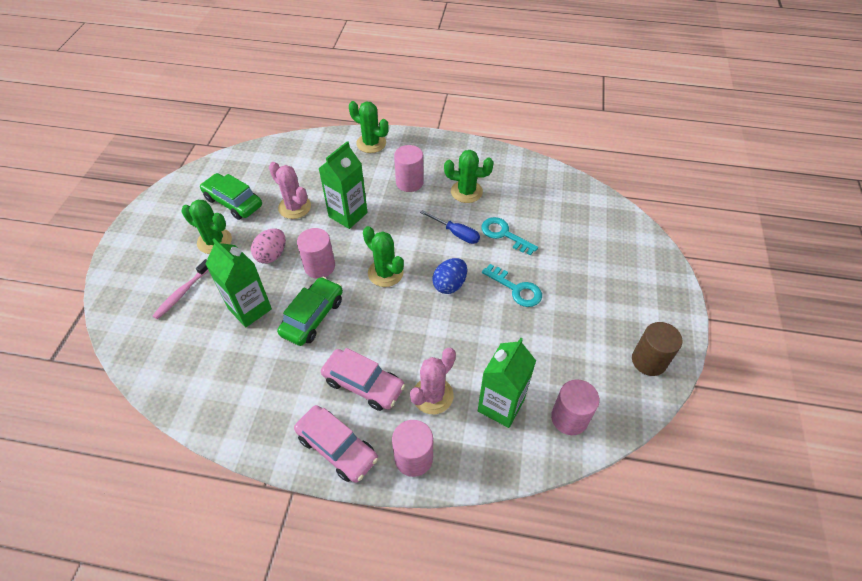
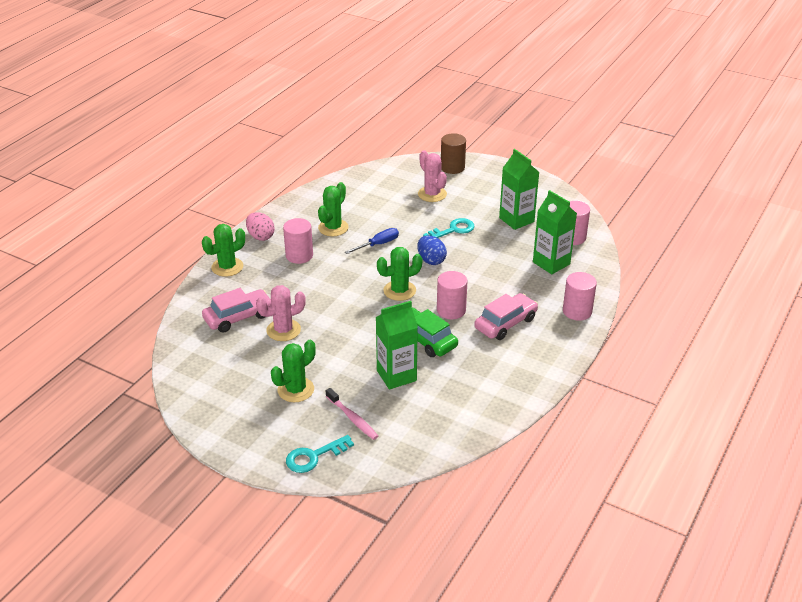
camera: 70 degrees left, 15 degrees down
(233, 202) = (247, 371): green car -> none
(272, 255) = (338, 353): pink egg -> pink egg (260, 236)
(319, 266) = (370, 326): pink cylinder -> pink cylinder (451, 310)
(337, 448) = (555, 346): pink car -> pink car (238, 317)
(348, 214) = (316, 299): green carton -> green carton (516, 220)
(432, 395) = (530, 292): pink cactus -> pink cactus (432, 194)
(504, 234) = (394, 221): turquoise key -> turquoise key (314, 456)
(649, 361) = (543, 193): brown cylinder -> brown cylinder (452, 167)

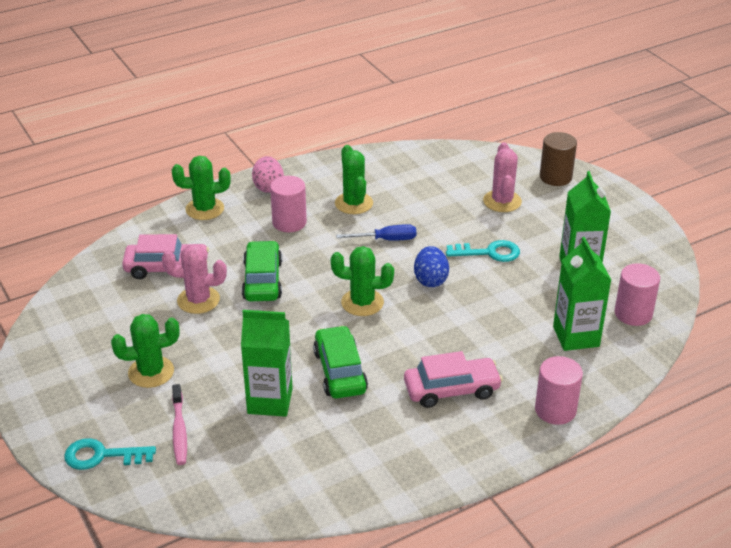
camera: 30 degrees right, 0 degrees up
(317, 300) = (262, 280): none -> green car
(333, 228) = (353, 203): green cactus -> green cactus turned 75 degrees counterclockwise
(451, 310) = (400, 348): pink cylinder -> none

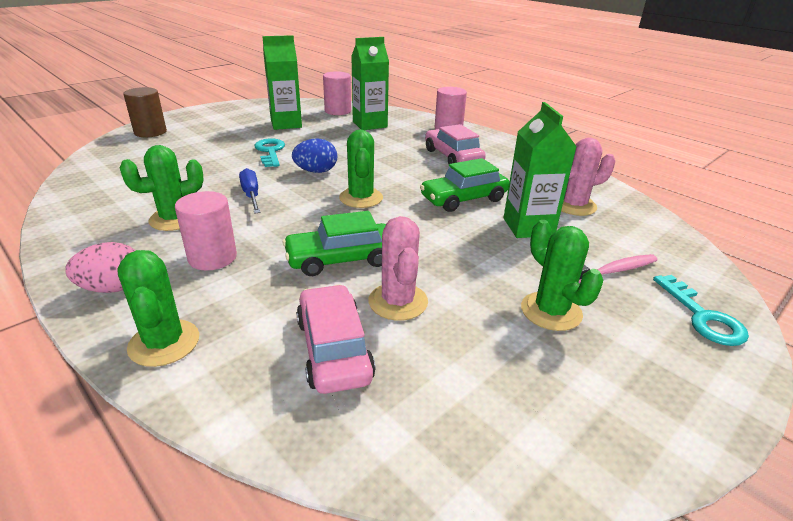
camera: 105 degrees left, 5 degrees down
(502, 201) = (187, 150): pink cactus -> pink cactus (574, 205)

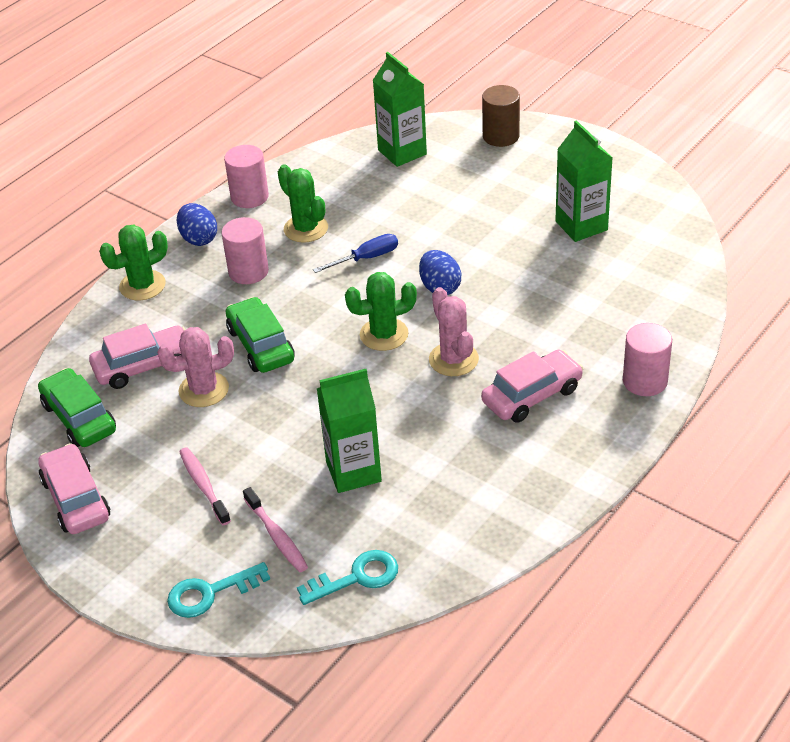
camera: 85 degrees right, 10 degrees up
(113, 288) = (199, 239): pink egg -> blue egg
(270, 152) = (482, 239): turquoise key -> turquoise key (357, 577)
(338, 111) = (661, 258): pink cylinder -> pink cylinder (249, 197)
(370, 124) = (620, 299): green carton -> green carton (402, 152)
(463, 199) = (407, 415): green car -> green car (79, 417)
(551, 311) = (203, 485): green cactus -> pink toothbrush
(574, 205) = (419, 514): pink cactus -> pink cactus (453, 359)
(585, 430) = (76, 499): none -> pink car

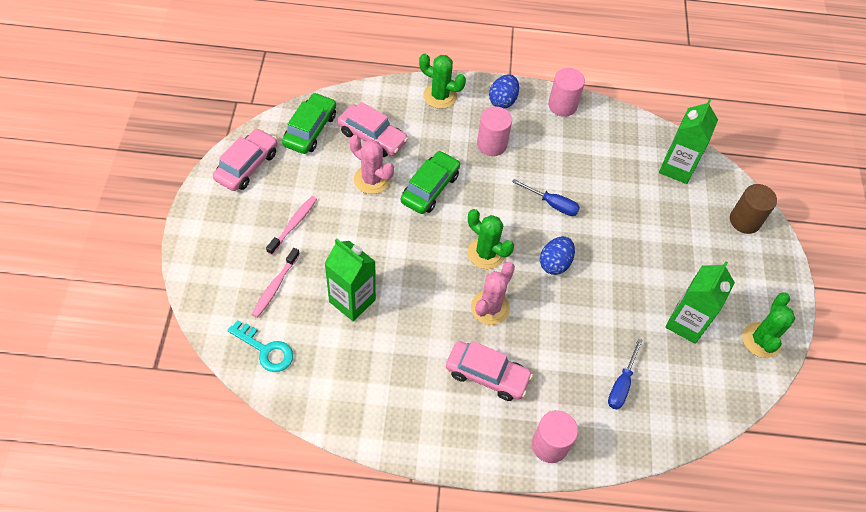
camera: 50 degrees right, 15 degrees up
(210, 593) = (212, 275): turquoise key -> none
(306, 229) = (555, 153): green cactus -> green cactus (761, 340)
(614, 299) = (621, 384): none -> blue screwdriver

